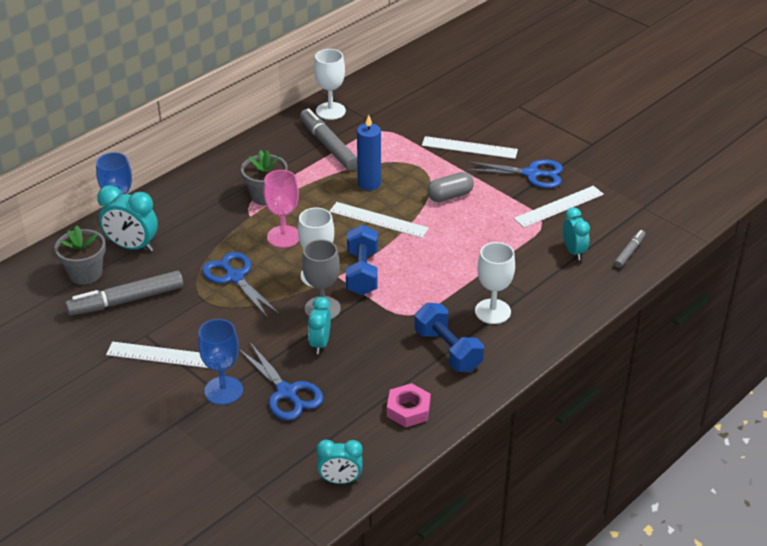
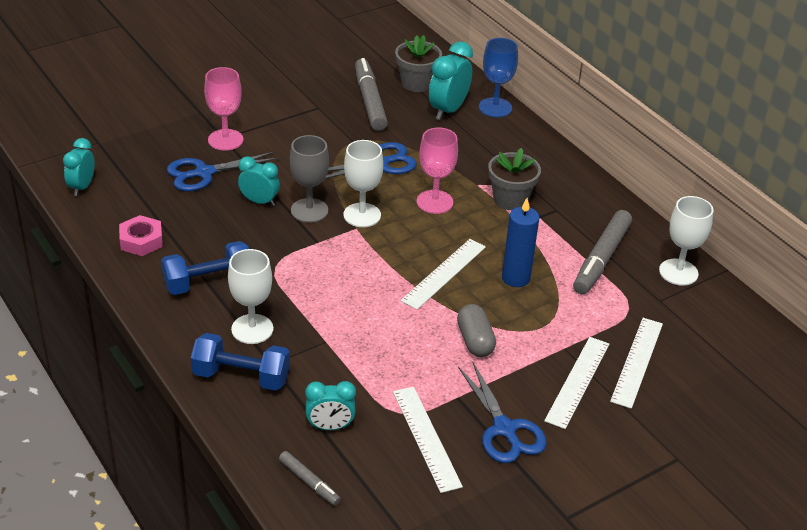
camera: 100 degrees right, 0 degrees up
(164, 355) = (286, 114): white ruler -> white ruler (637, 362)
(223, 390) = (225, 140): blue goblet -> pink goblet
(329, 146) = (601, 259): grey marker -> grey marker turned 135 degrees clockwise
(362, 273) = (355, 245): blue dumbbell -> blue dumbbell (241, 377)
(531, 174) = (505, 429): blue scissors -> blue scissors turned 45 degrees counterclockwise

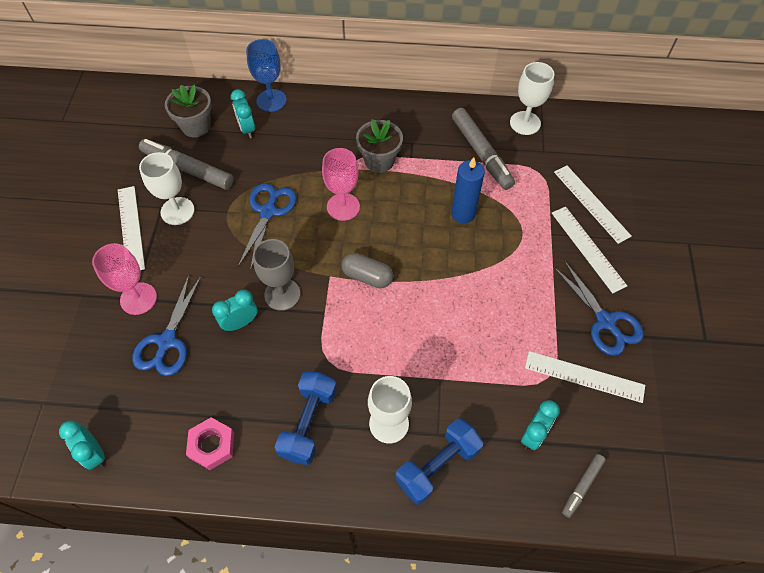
camera: 50 degrees left, 20 degrees up
(309, 482) = (582, 486): grey marker -> grey marker turned 135 degrees clockwise
(362, 215) = (318, 262): white goblet -> white goblet (177, 211)
(444, 273) = (425, 253): white ruler -> white ruler (131, 228)
(448, 110) = (247, 129): turquoise clock -> turquoise clock, size x0.66
(475, 340) = (508, 281): grey capsule -> grey capsule (367, 276)
(505, 429) = (605, 322): blue scissors -> blue scissors turned 45 degrees clockwise

